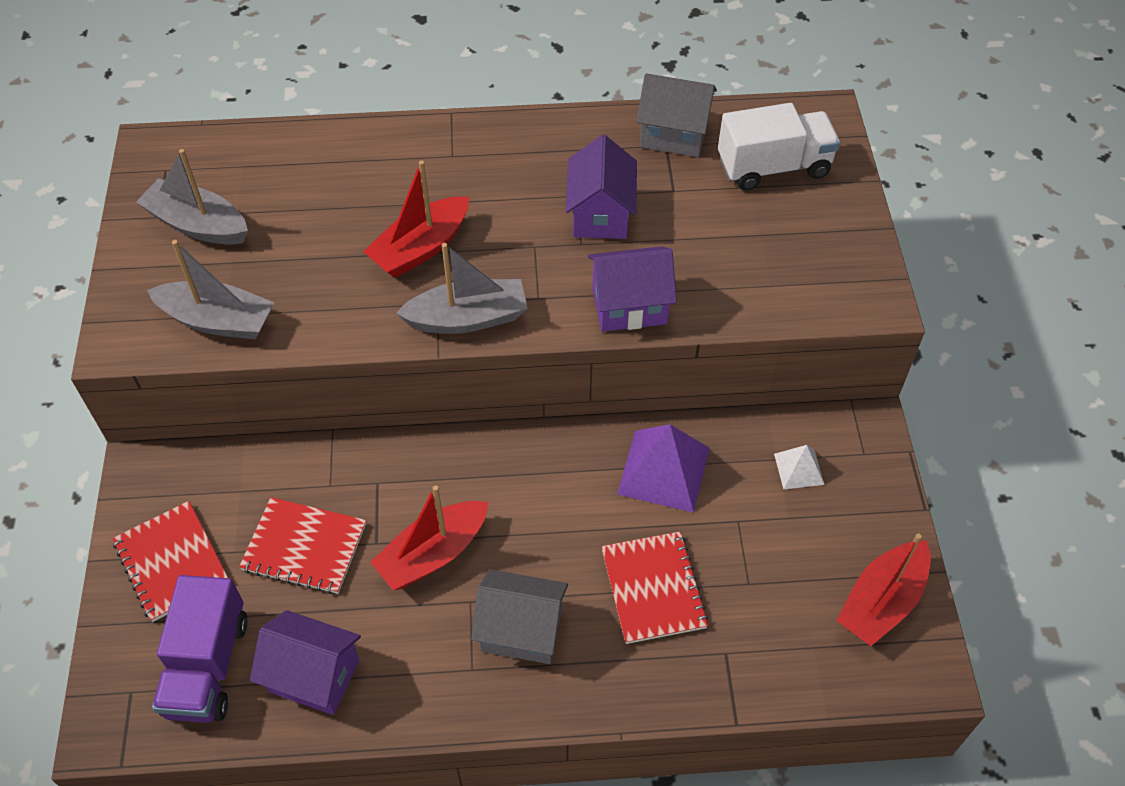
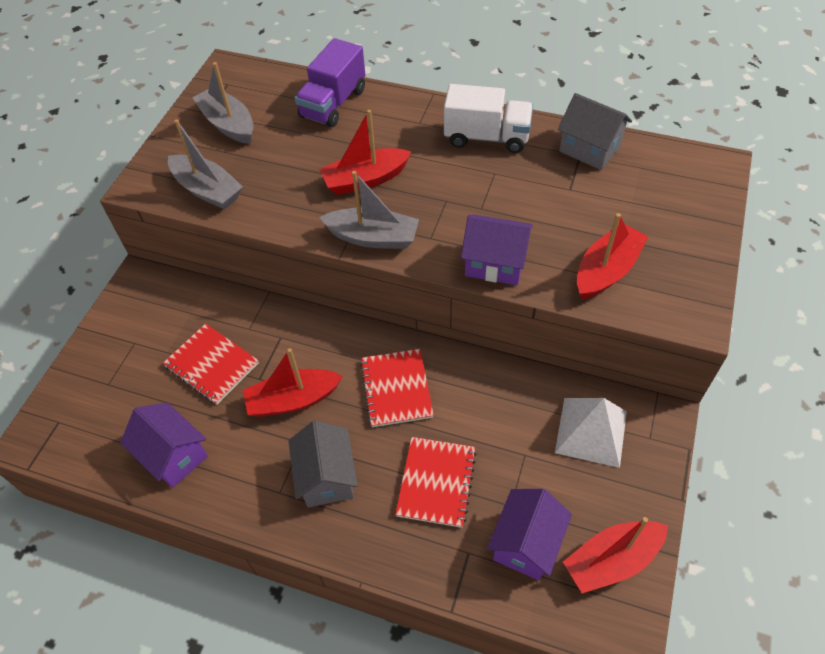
camera: 25 degrees right, 0 degrees up
(171, 562) = (125, 345): red notebook -> red notebook (396, 389)
(207, 666) = (112, 423): purple truck -> purple truck (333, 103)
(521, 630) = (327, 477): grey house -> grey house turned 45 degrees clockwise
(600, 214) = (505, 191): purple house -> purple house (526, 544)
(664, 470) = (485, 397): purple pyramid -> none
(758, 276) = (606, 270): none -> red boat
(773, 167) = (658, 192): white truck -> white truck (487, 137)
(799, 469) = (591, 432): white pyramid -> white pyramid, size x1.86

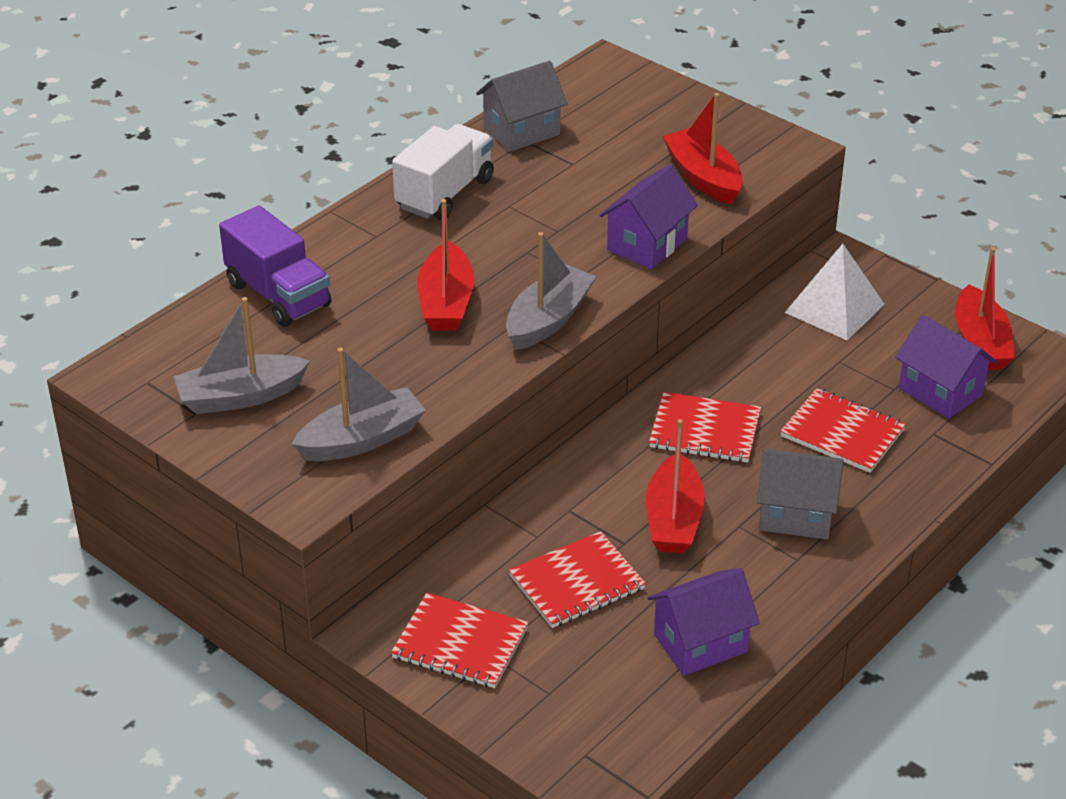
camera: 70 degrees left, 15 degrees down
(139, 323) = (460, 643): none -> red notebook

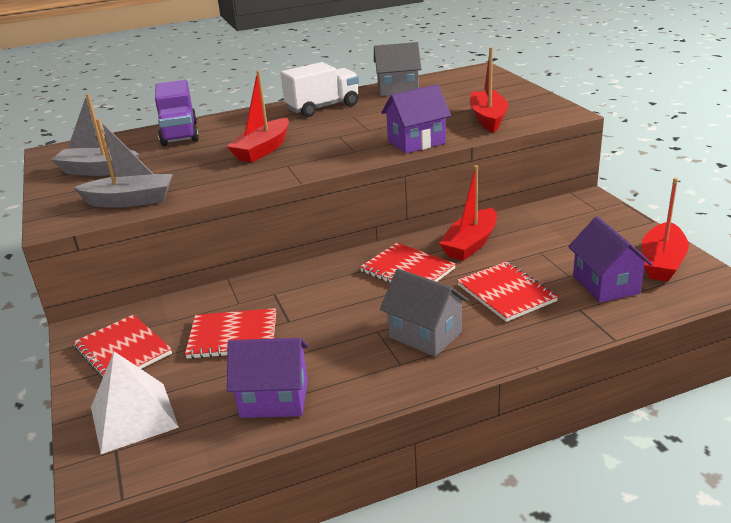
camera: 30 degrees right, 10 degrees down
(548, 319) = (312, 166): grey boat -> none
(673, 519) = (335, 315): red boat -> red boat (470, 244)
(834, 308) = (561, 223): white pyramid -> white pyramid (133, 417)

